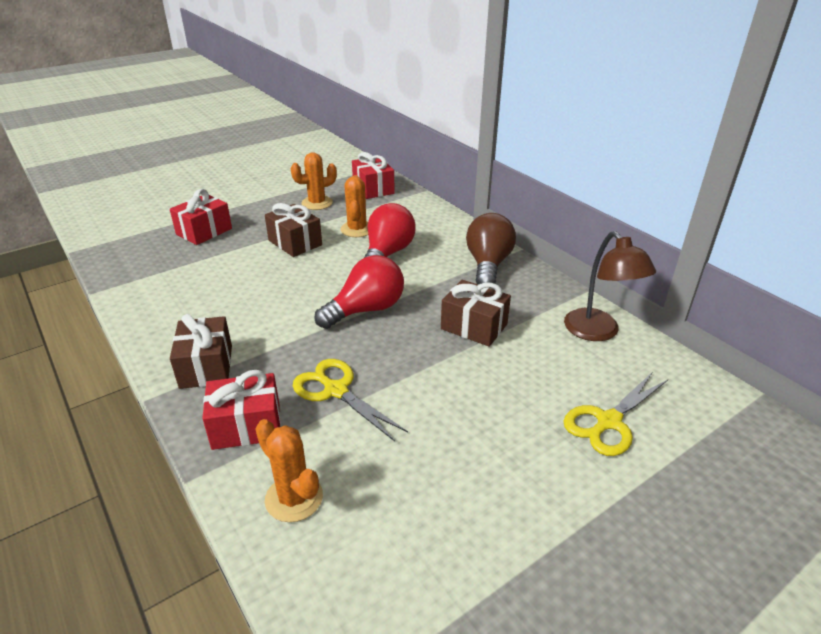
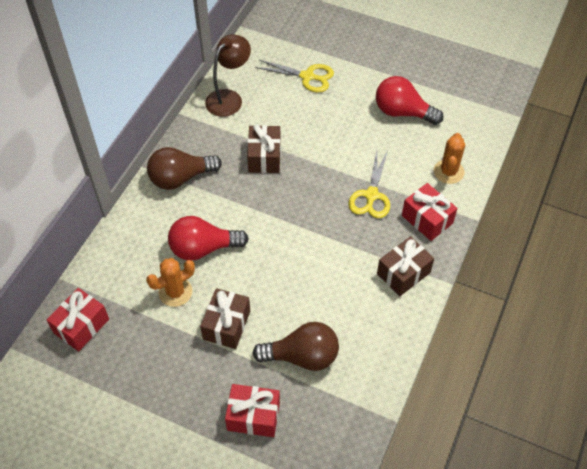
camera: 120 degrees left, 20 degrees up
(215, 268) = (302, 356): none -> brown light bulb
(317, 203) = (141, 357): orange cactus -> none
(366, 310) = (286, 222): red light bulb -> red light bulb (402, 112)

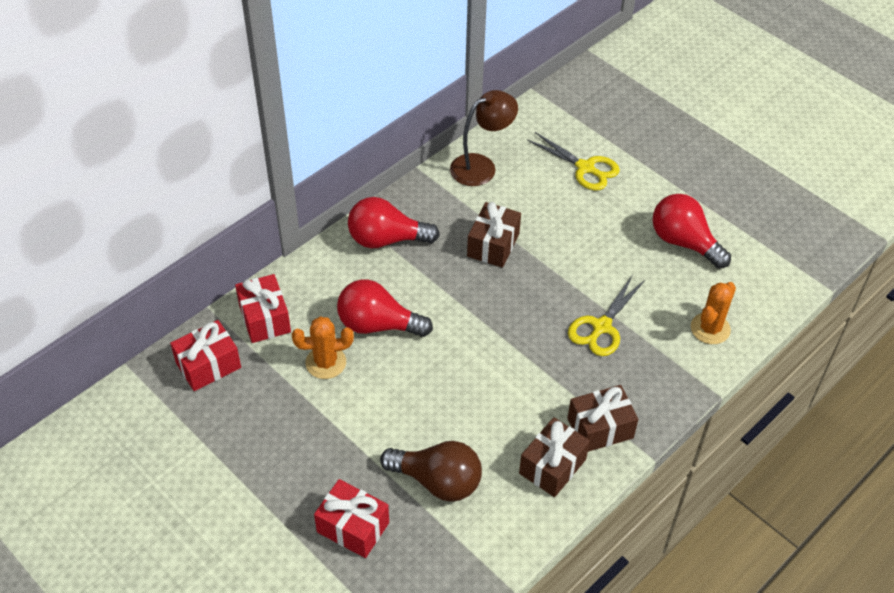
camera: 20 degrees right, 5 degrees down
(180, 178) = (386, 239): brown light bulb -> red light bulb
(227, 325) = (367, 418): brown gift -> brown gift (552, 466)
(427, 219) = (657, 375): red gift -> red gift (265, 318)

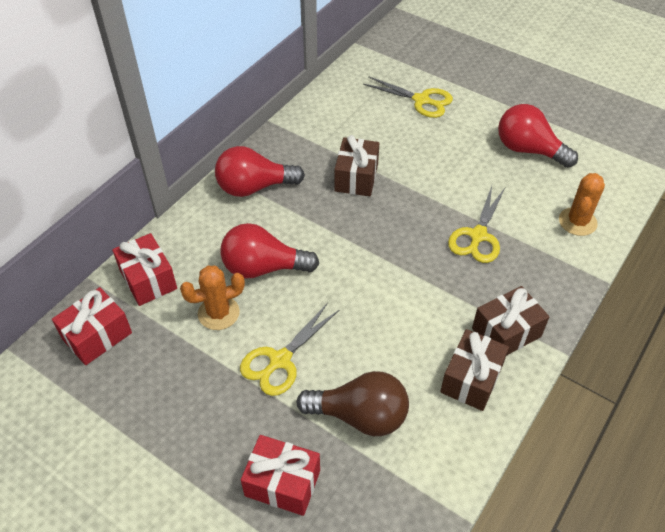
camera: 10 degrees left, 0 degrees up
(374, 417) = (280, 360): none -> yellow scissors
(481, 166) = (328, 111): brown lamp -> none

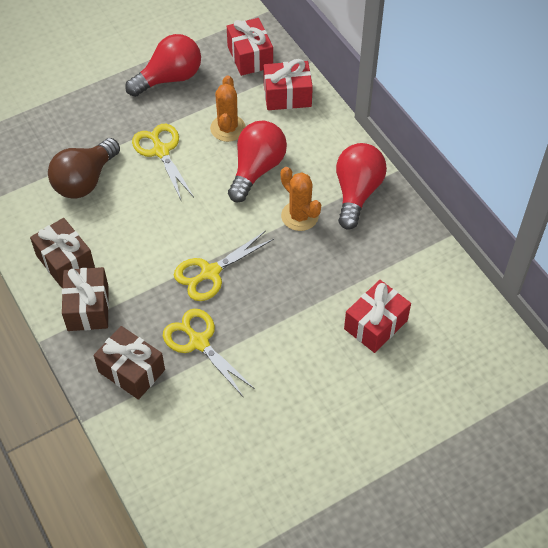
camera: 115 degrees right, 5 degrees up
(282, 483) = (68, 122): red gift -> red gift (375, 325)
(356, 177) = (328, 276): brown gift -> brown gift (131, 371)
(421, 100) = (421, 391): yellow scissors -> yellow scissors (210, 272)
(528, 150) = (287, 457): red light bulb -> red light bulb (169, 78)
(577, 222) = (164, 441): orange cactus -> orange cactus (299, 216)

